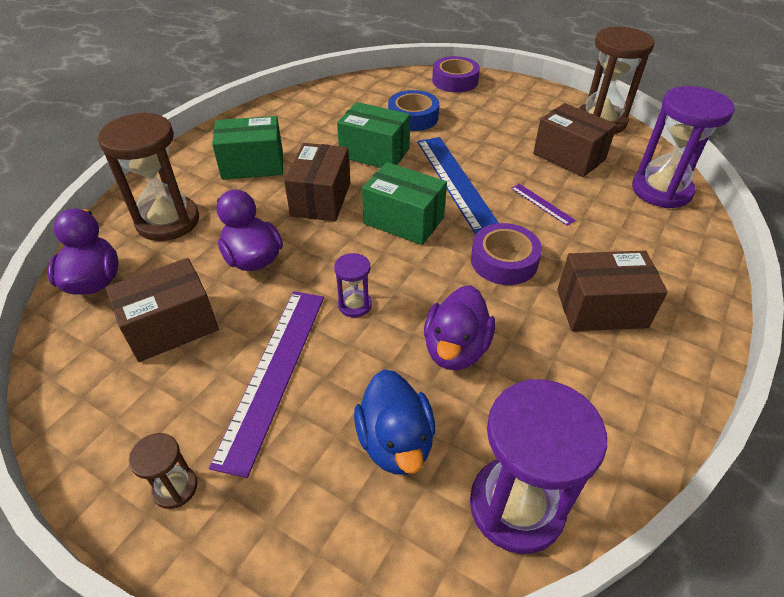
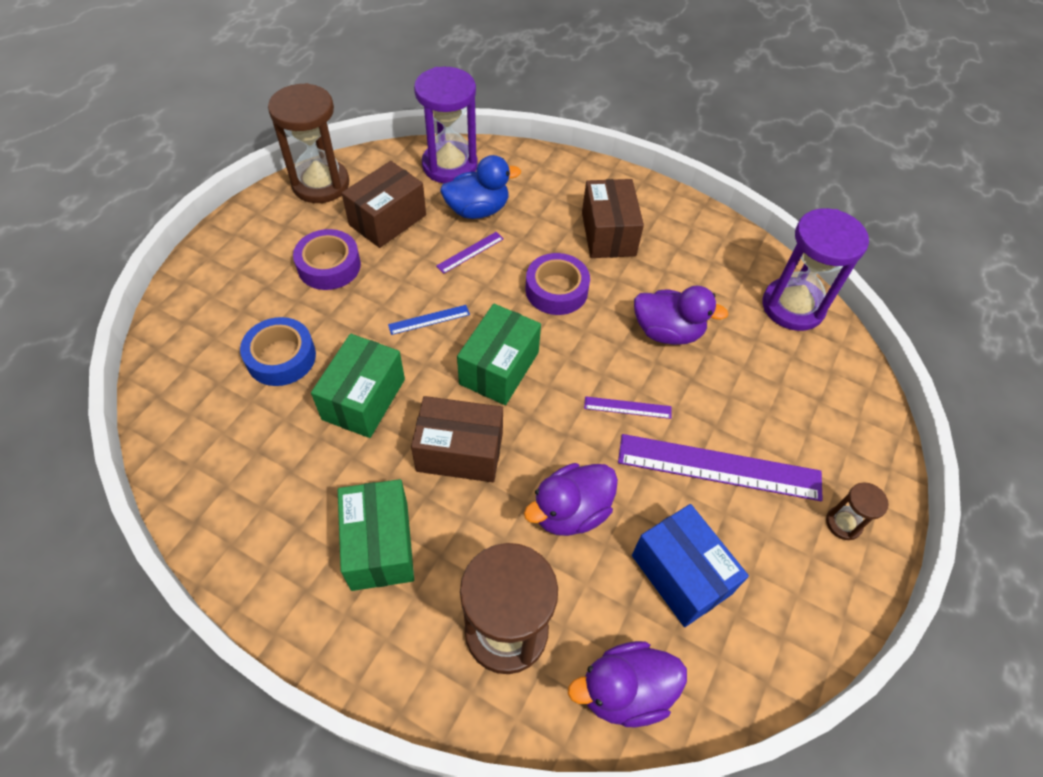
camera: 95 degrees left, 10 degrees up
(171, 326) = (680, 574): brown box -> blue box
(355, 305) = (627, 407): purple hourglass -> purple ruler
(395, 442) = (764, 373): blue duck -> blue duck (477, 210)
(455, 81) = (189, 307): purple tape -> purple tape (329, 266)
(455, 181) = (429, 320): blue ruler -> blue ruler, size x0.45

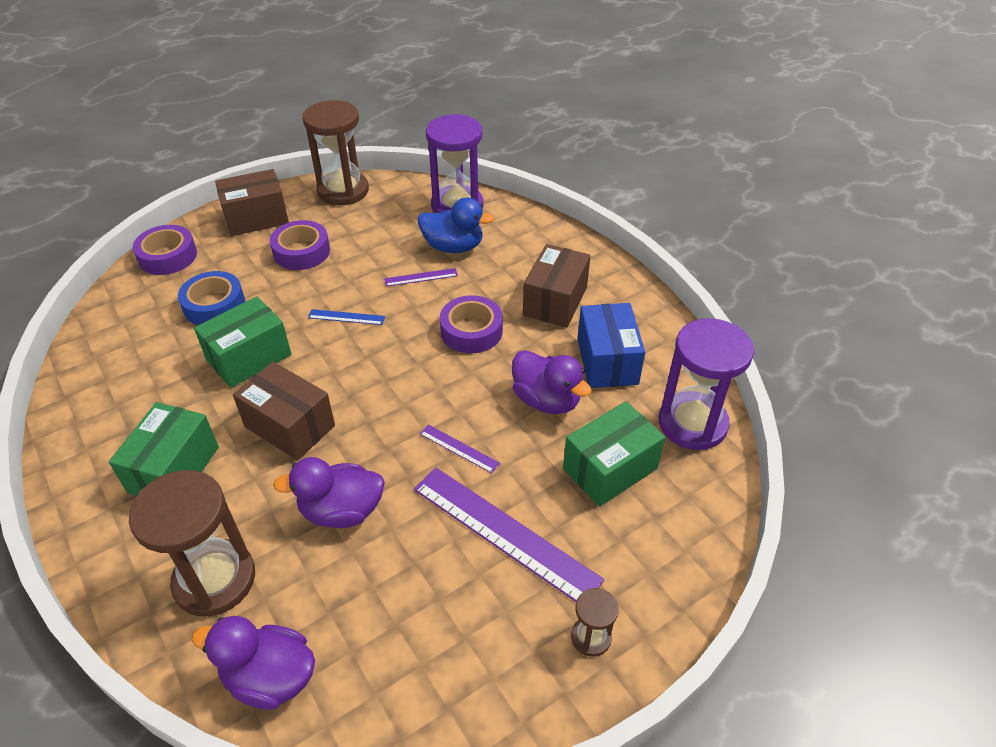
camera: 30 degrees right, 10 degrees down
(182, 321) = (168, 256): none -> purple tape
(387, 220) = (373, 232): brown box -> brown box (256, 218)
(499, 368) = (373, 374): green box -> green box (610, 468)
(680, 574) = (395, 607): blue box -> blue box (607, 361)

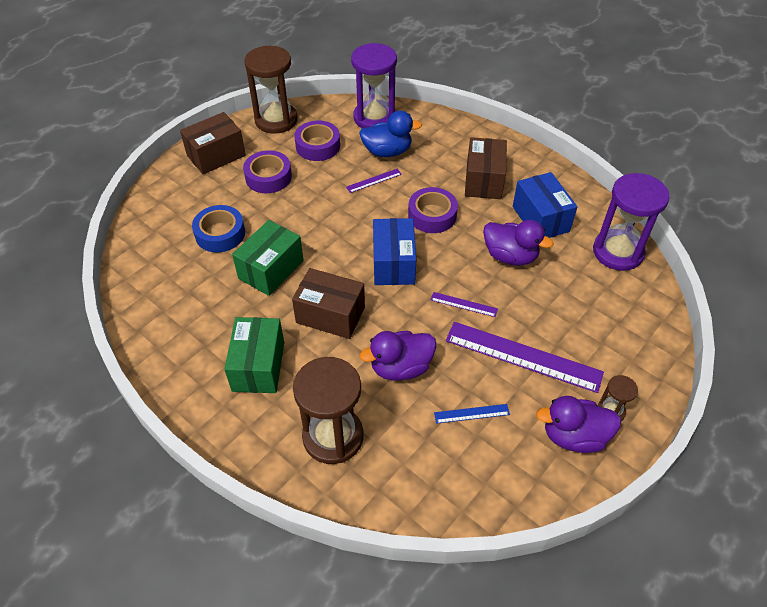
camera: 15 degrees left, 5 degrees up
(168, 256) = (158, 201): purple tape -> purple tape (318, 146)
(270, 677) = (407, 491): purple duck -> purple duck (574, 436)
(346, 317) = (331, 223): blue ruler -> blue ruler (471, 413)
(396, 380) = (393, 264): none -> blue box
(610, 468) = (575, 296): green box -> none

